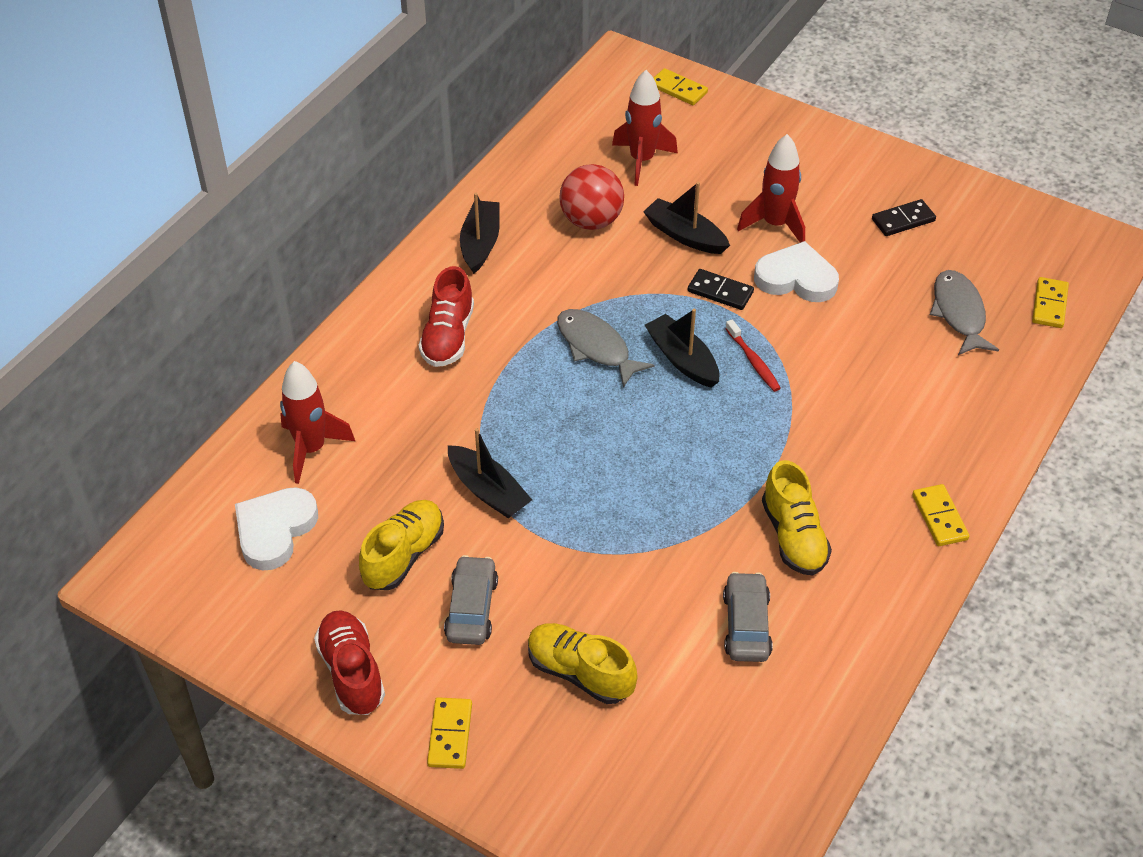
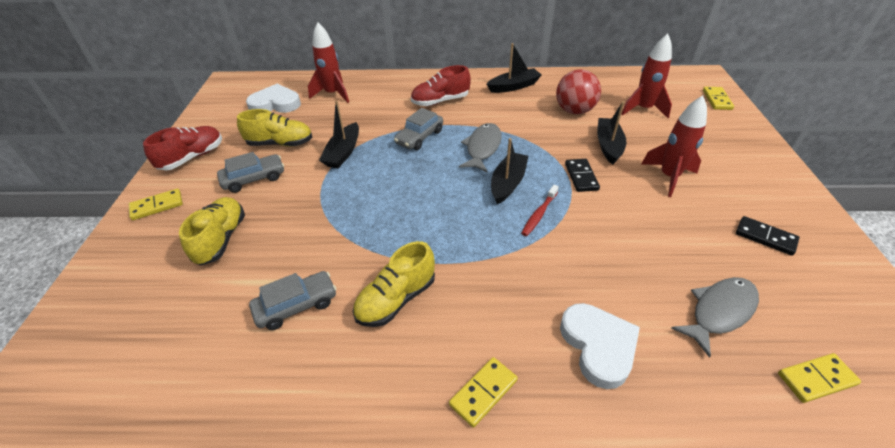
camera: 60 degrees right, 5 degrees down
(520, 397) = (419, 137): none -> grey car
(796, 278) = (635, 205): white heart -> white heart (598, 346)

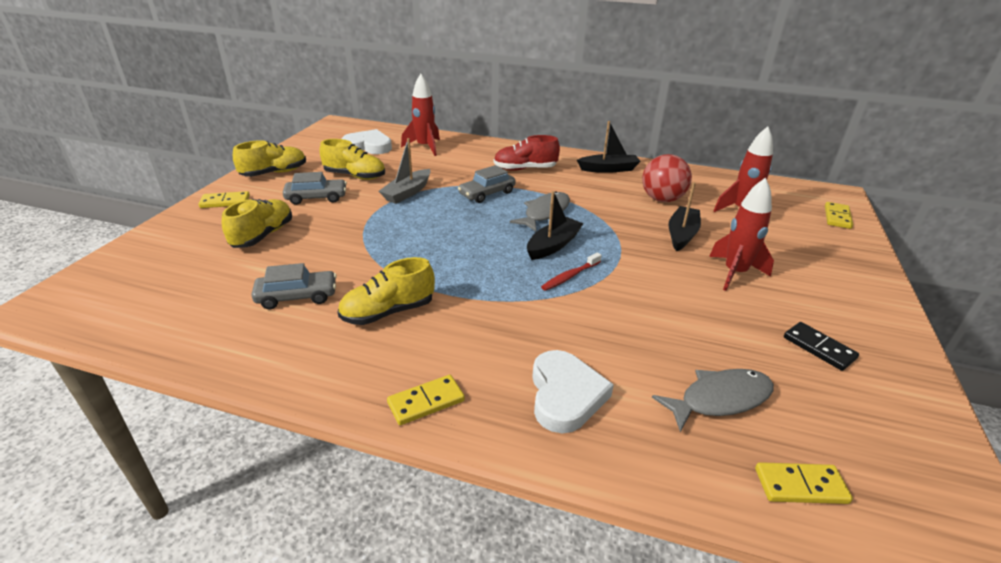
camera: 15 degrees right, 10 degrees down
(192, 157) = (274, 173): red shoe -> yellow shoe
(343, 152) = (407, 193): black boat -> grey boat
(581, 177) = (635, 255): black domino -> none

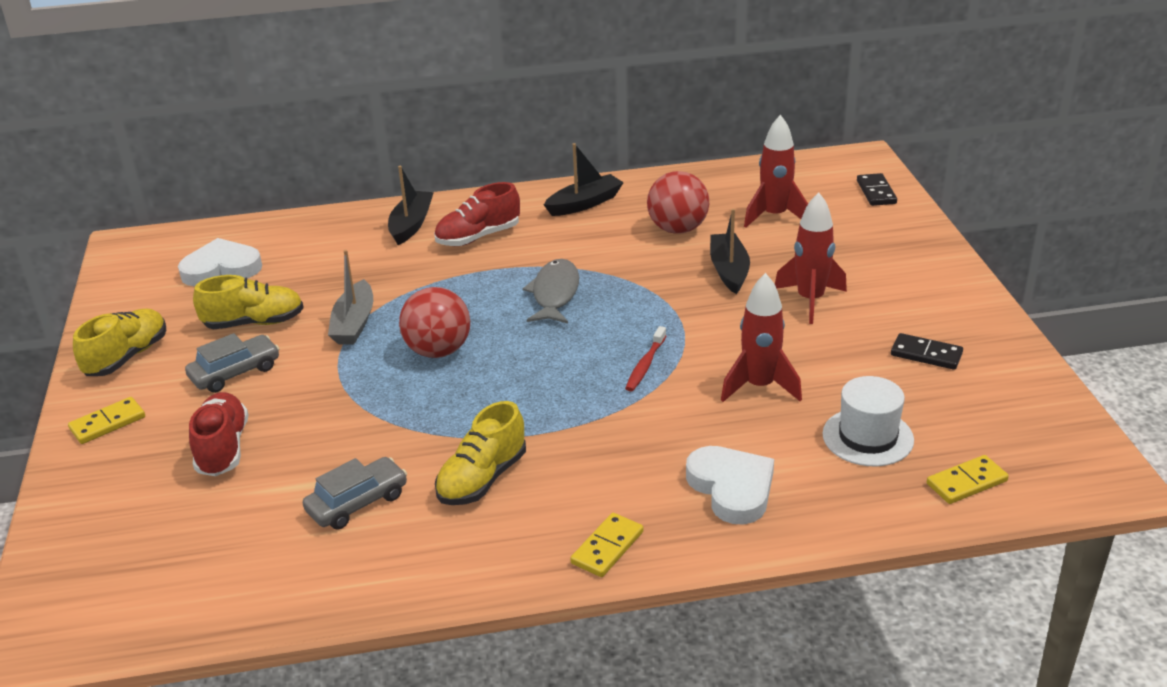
camera: 25 degrees left, 0 degrees up
(263, 235) = (223, 448): yellow shoe -> red shoe
(425, 147) = (308, 244): red rocket -> red rocket (759, 387)
(440, 222) = (438, 351): none -> red ball
(487, 193) = (460, 290): grey car -> none
(553, 245) = (598, 334): black boat -> black boat (411, 224)
(719, 399) = (867, 437): grey fish -> white hat
(837, 217) = (876, 192): yellow domino -> black domino

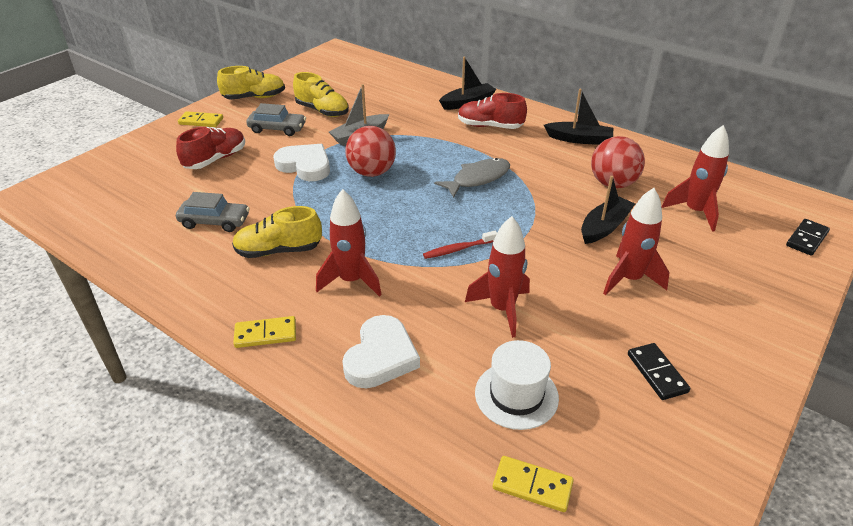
camera: 45 degrees right, 5 degrees up
(221, 268) = (352, 79): white heart -> white heart (305, 166)
(601, 453) = (351, 281): none -> red rocket

